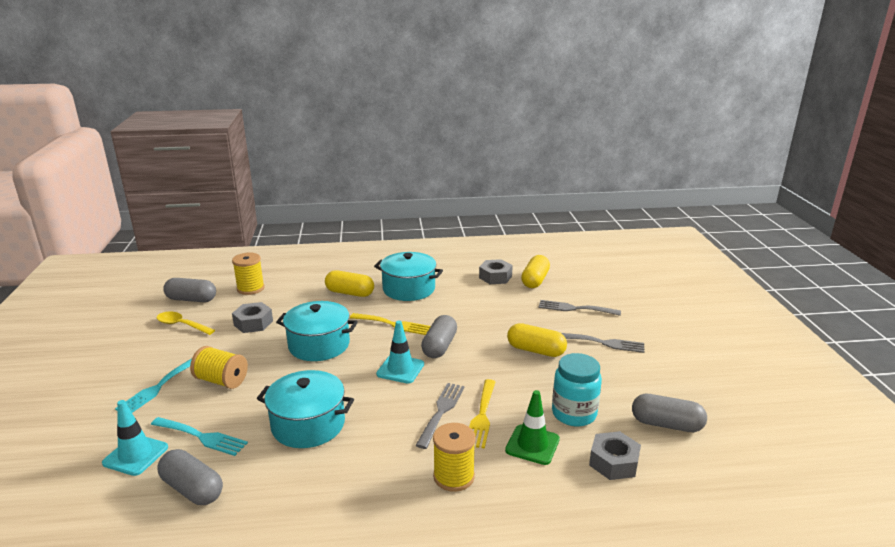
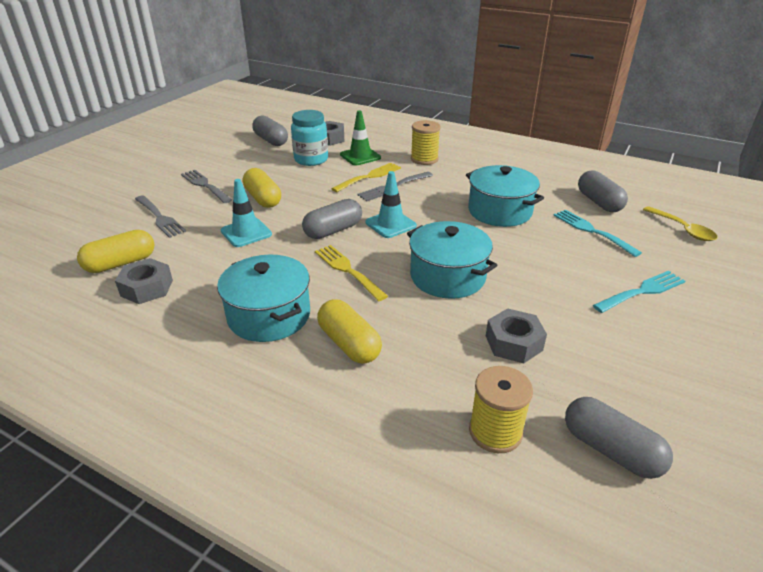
camera: 145 degrees left, 10 degrees up
(135, 455) = (649, 236): turquoise traffic cone -> turquoise traffic cone (246, 233)
(181, 325) = (624, 384): yellow spoon -> yellow spoon (682, 229)
(221, 381) = (569, 274): yellow spool -> none

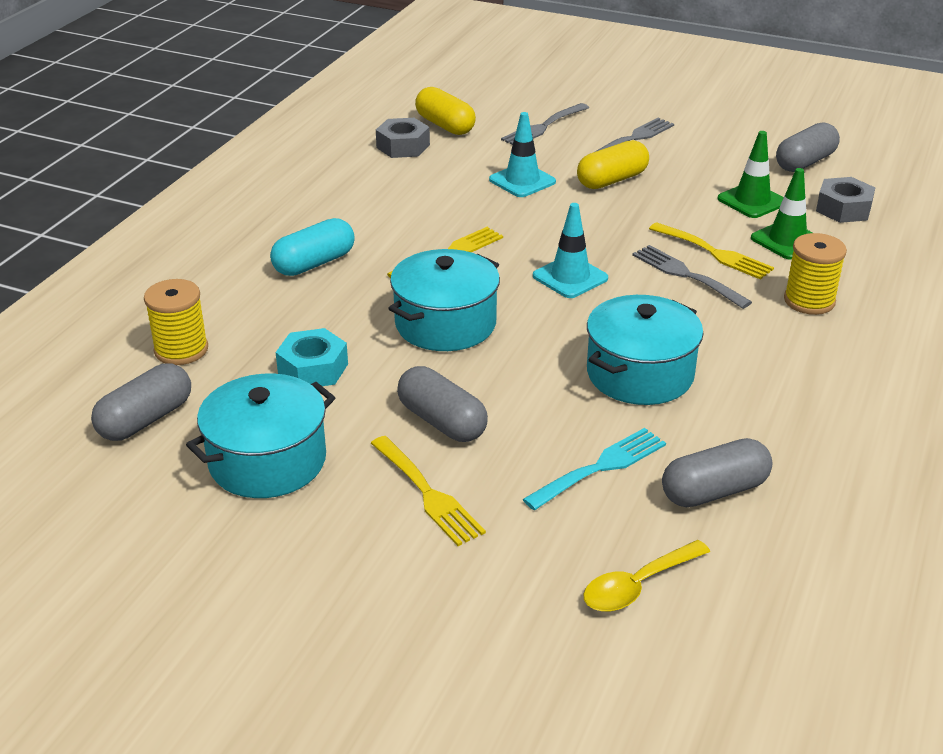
camera: 85 degrees right, 0 degrees up
(269, 315) = (360, 215): turquoise pot -> turquoise pot (267, 461)
(311, 159) = (752, 201): turquoise jar -> green traffic cone
(333, 230) = (542, 236): grey capsule -> grey capsule (442, 421)
(349, 344) = (314, 263): yellow capsule -> turquoise capsule
(513, 343) = (313, 368): grey nut -> turquoise nut
(642, 291) = (428, 494): turquoise fork -> yellow fork

